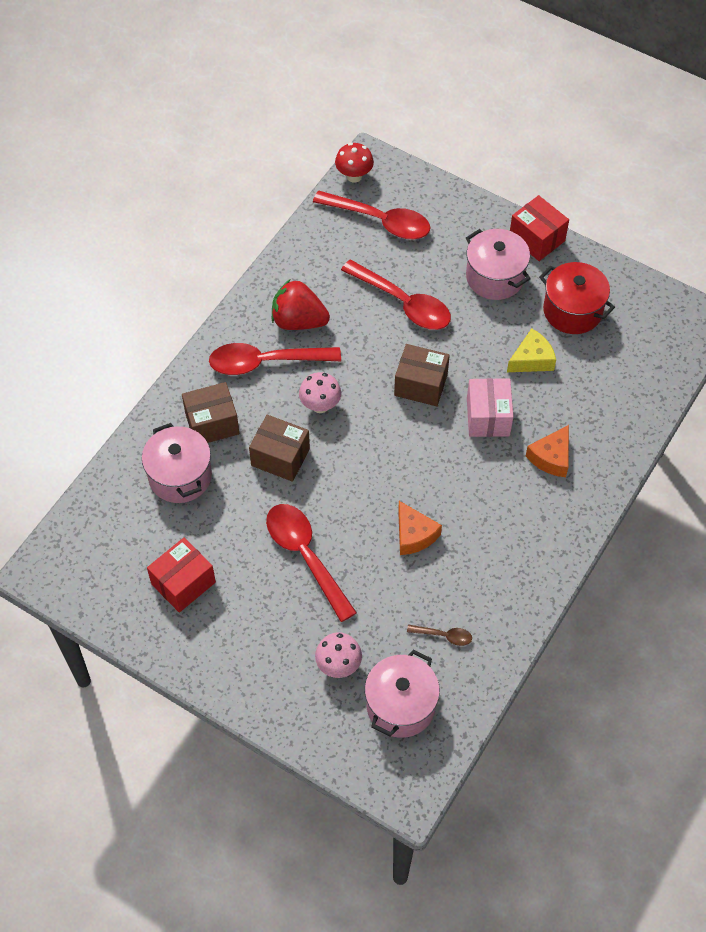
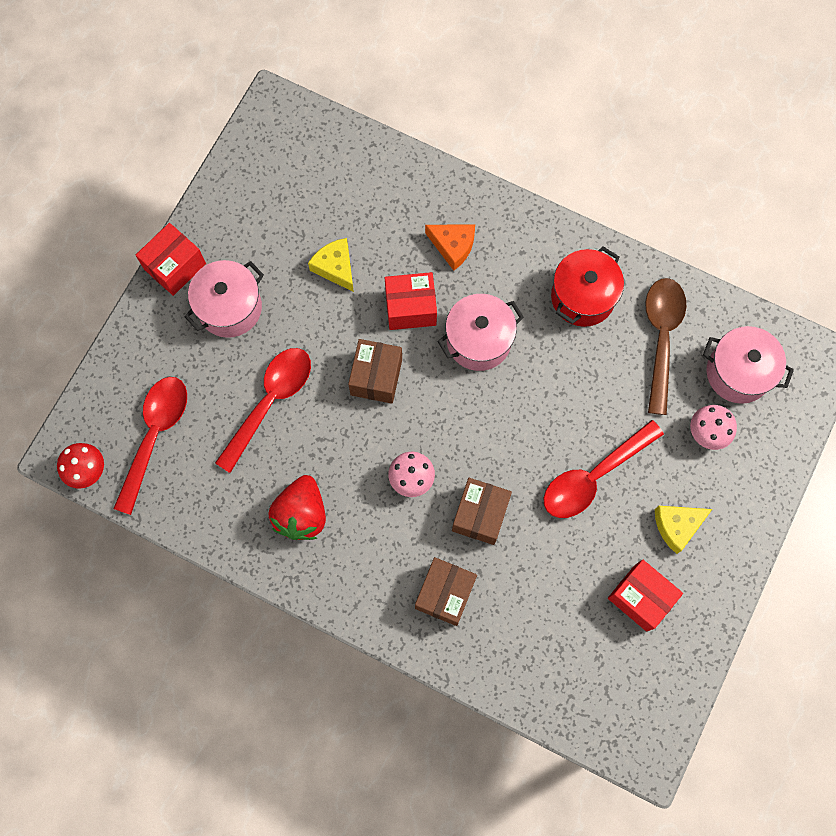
camera: 95 degrees left, 15 degrees up
(180, 476) = (515, 619): pink pot -> pink pot (478, 340)
(212, 423) = (445, 594): brown box -> brown box turned 45 degrees clockwise
(247, 624) = (677, 526): none -> yellow cheese
(265, 362) = (360, 545): red spoon -> none
(414, 535) = (556, 372): orange cheese -> none
(444, 636) = (661, 338): brown spoon -> brown spoon, size x2.23
(488, 417) = (410, 308): pink box -> red box
(572, 311) = (270, 229): red pot -> red pot (582, 297)

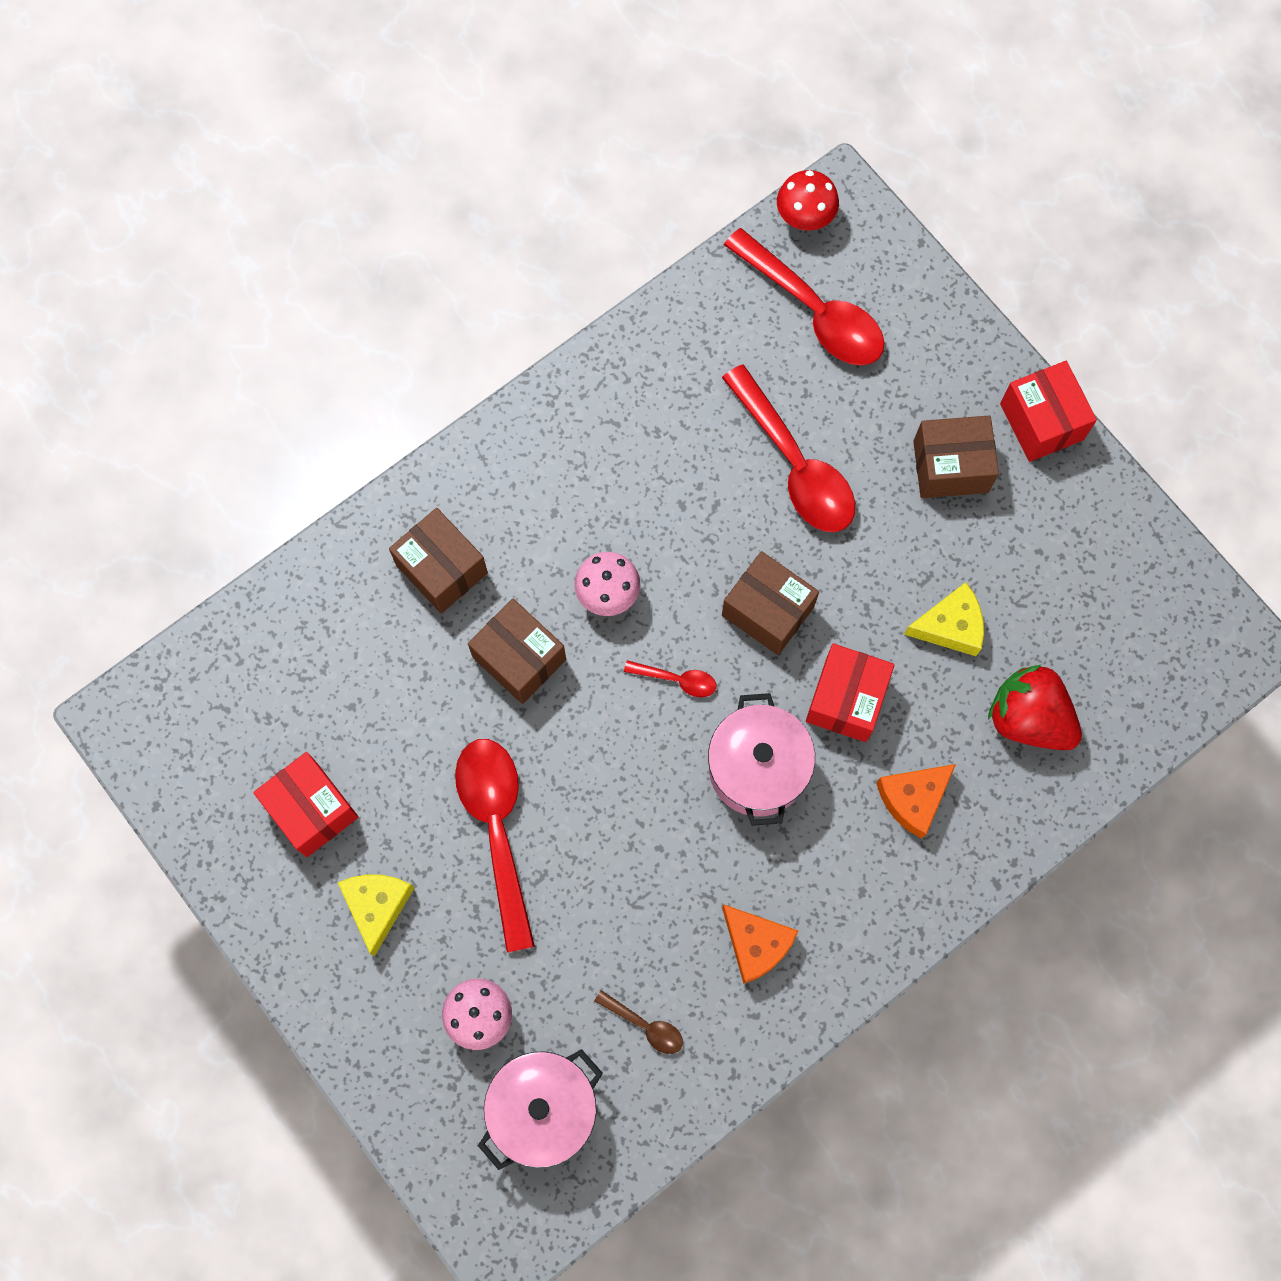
camera: 115 degrees right, 0 degrees up
(230, 308) = (950, 467): pink pot -> brown box
(301, 514) = (628, 442): red strawberry -> red strawberry (1028, 718)
(446, 412) = (677, 680): none -> red spoon
(582, 297) = (756, 944): red pot -> orange cheese
(640, 597) = (311, 809): red box -> red box turned 75 degrees clockwise
(661, 338) = (645, 1025): brown spoon -> brown spoon, size x0.45

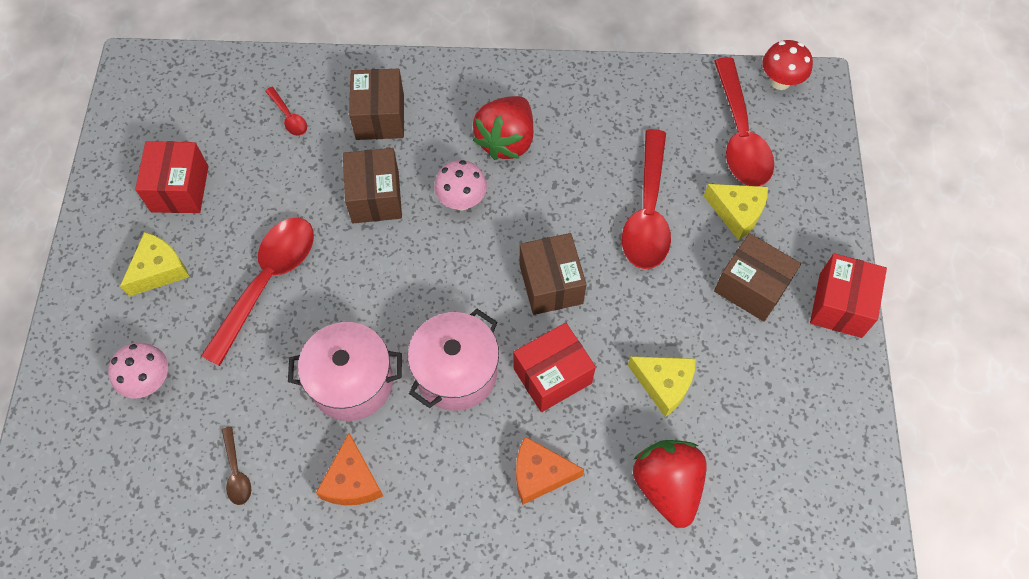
camera: 40 degrees right, 10 degrees down
(543, 1109) = (128, 470): pink pot -> pink pot (352, 382)
(593, 495) = (506, 141): none -> red strawberry
(677, 680) = (456, 280): red spoon -> red spoon (289, 117)
(877, 398) = (737, 213): none -> yellow cheese

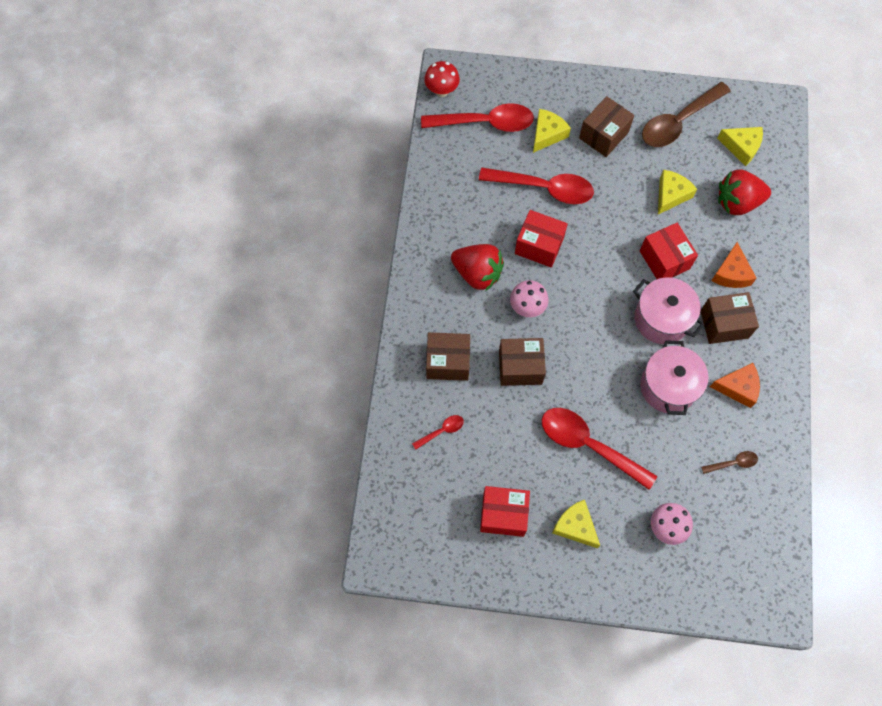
camera: 85 degrees left, 5 degrees up
(551, 284) = (597, 254): brown box -> brown box (724, 324)
(771, 494) = (741, 147): none -> yellow cheese
(798, 395) = (678, 122): none -> brown spoon
(840, 305) = (618, 88): red box -> red box (539, 246)

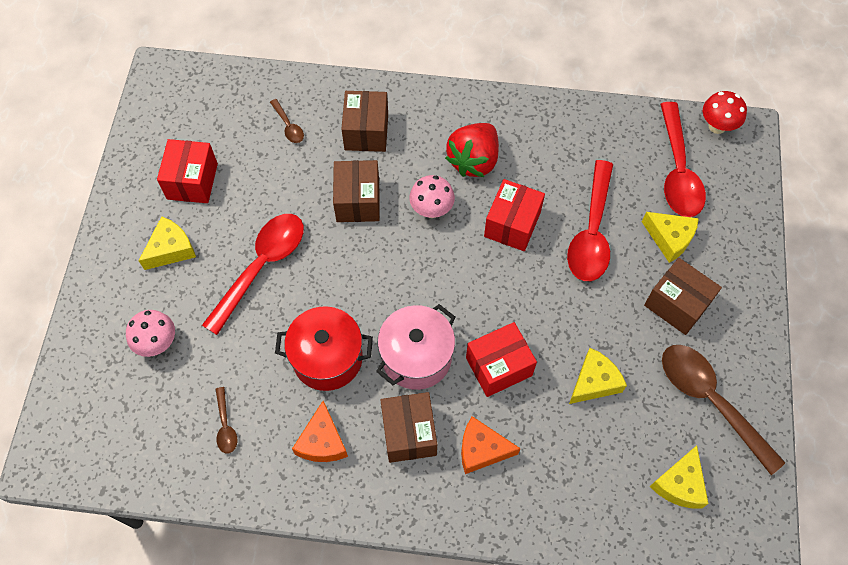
camera: 90 degrees right, 5 degrees down
(441, 431) = (288, 126): red spoon -> brown spoon
(668, 386) = (327, 358): pink pot -> red pot
(671, 195) = (594, 382): yellow cheese -> yellow cheese turned 75 degrees counterclockwise
(737, 202) = (590, 469): red strawberry -> none

